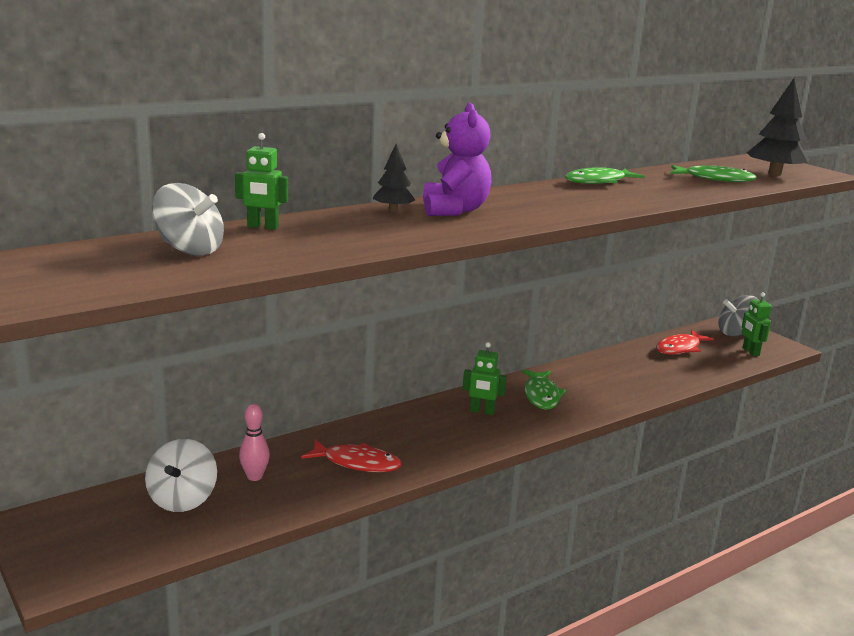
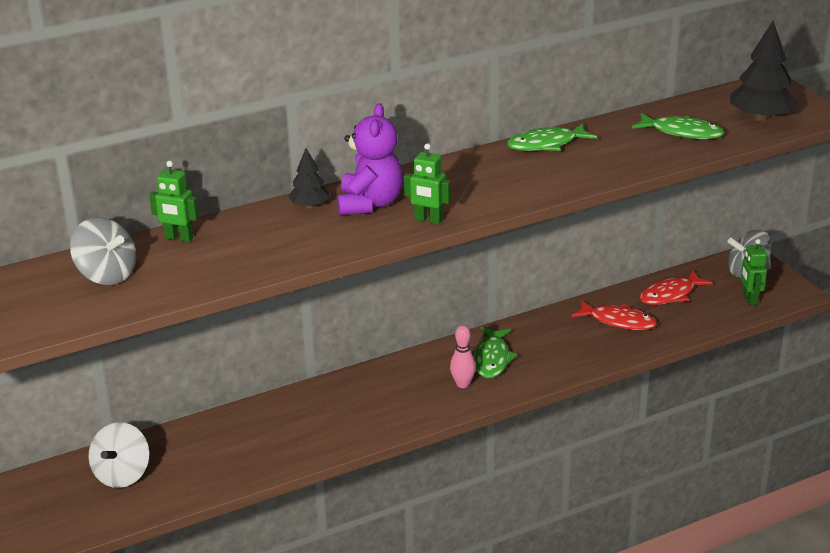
camera: 10 degrees right, 10 degrees up
(254, 477) = (189, 452): pink bowling pin -> pink bowling pin (462, 384)
(357, 463) = (285, 438): red fish -> red fish (618, 321)
(482, 411) = (424, 379): green robot -> green robot (428, 220)

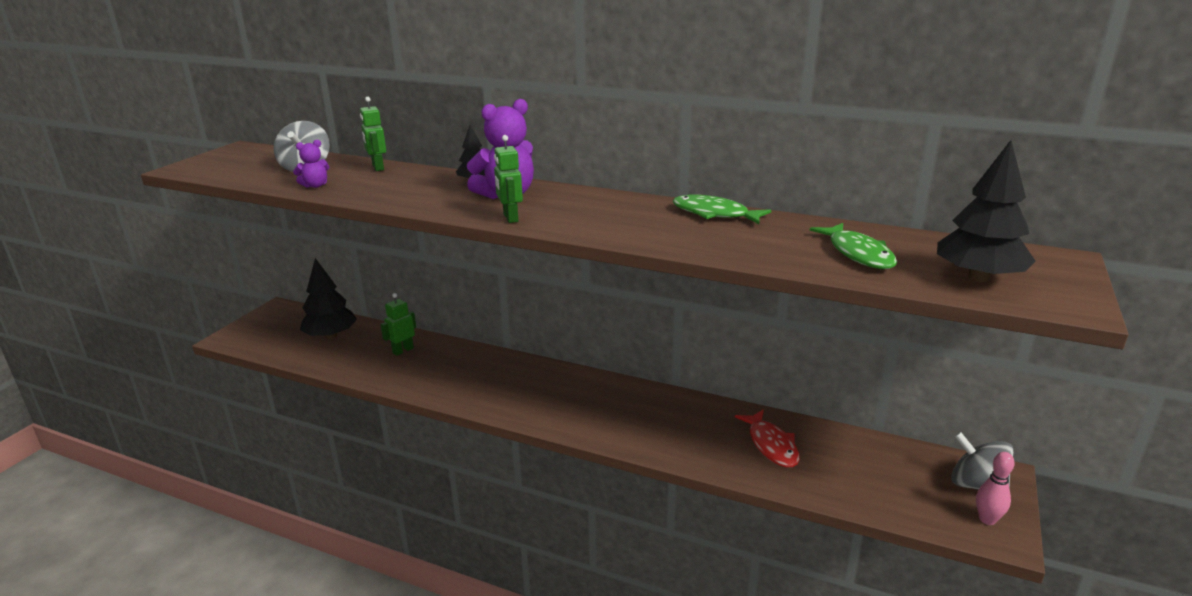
camera: 50 degrees right, 5 degrees down
(122, 474) = (330, 335): white spinning top -> black tree
(180, 283) = (315, 185): none -> purple teddy bear
(462, 384) = (576, 410): pink bowling pin -> pink bowling pin (987, 519)
(492, 359) = (626, 408): green fish -> none
(670, 295) = (858, 455): red fish -> none
(749, 299) = (934, 508): green robot -> green robot (403, 350)

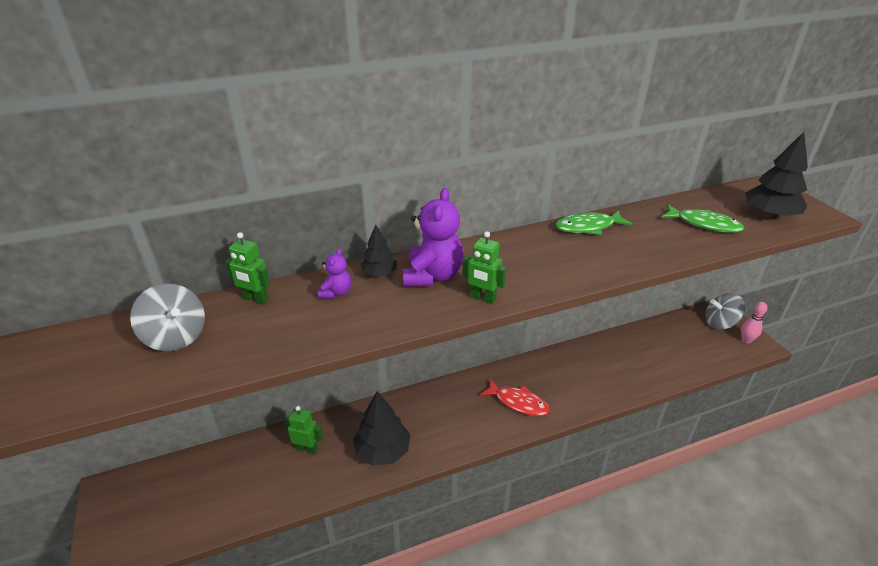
camera: 45 degrees left, 10 degrees up
(315, 185) = (239, 354): purple teddy bear -> purple teddy bear (336, 292)
(330, 335) = (216, 479): black tree -> black tree (382, 451)
(403, 350) = (307, 449): green robot -> green robot turned 105 degrees clockwise
(771, 445) = (624, 360): red fish -> red fish (518, 402)

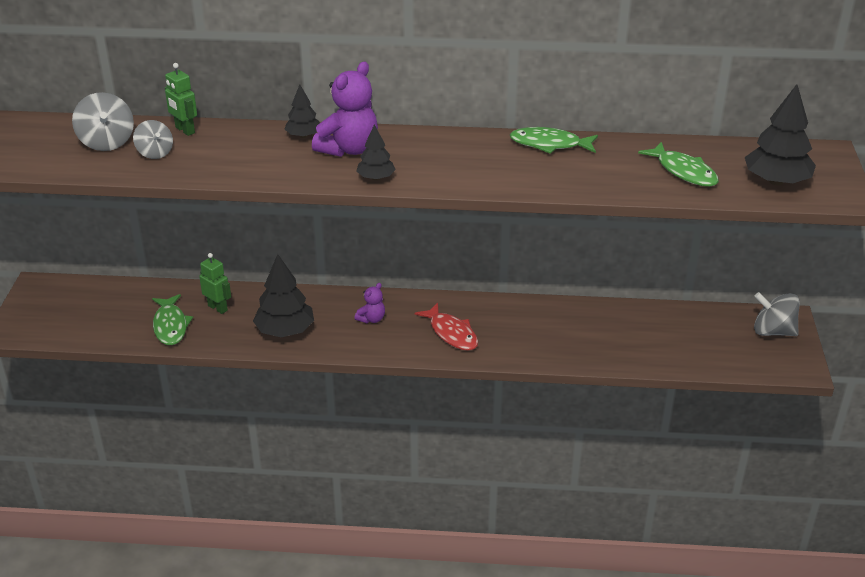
camera: 25 degrees right, 0 degrees up
(240, 334) = (155, 153): none -> grey spinning top
(272, 485) = (170, 326): none -> green fish
(336, 292) = (254, 141): purple teddy bear -> purple teddy bear (371, 319)
(482, 298) = (376, 178): green robot -> black tree
(746, 340) = (787, 357): pink bowling pin -> none

